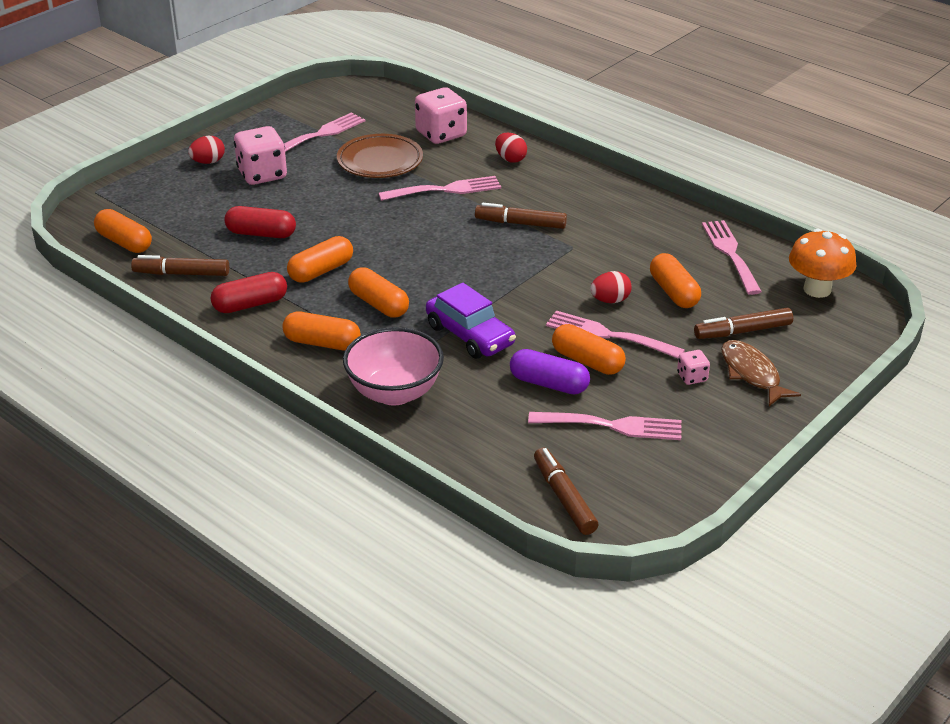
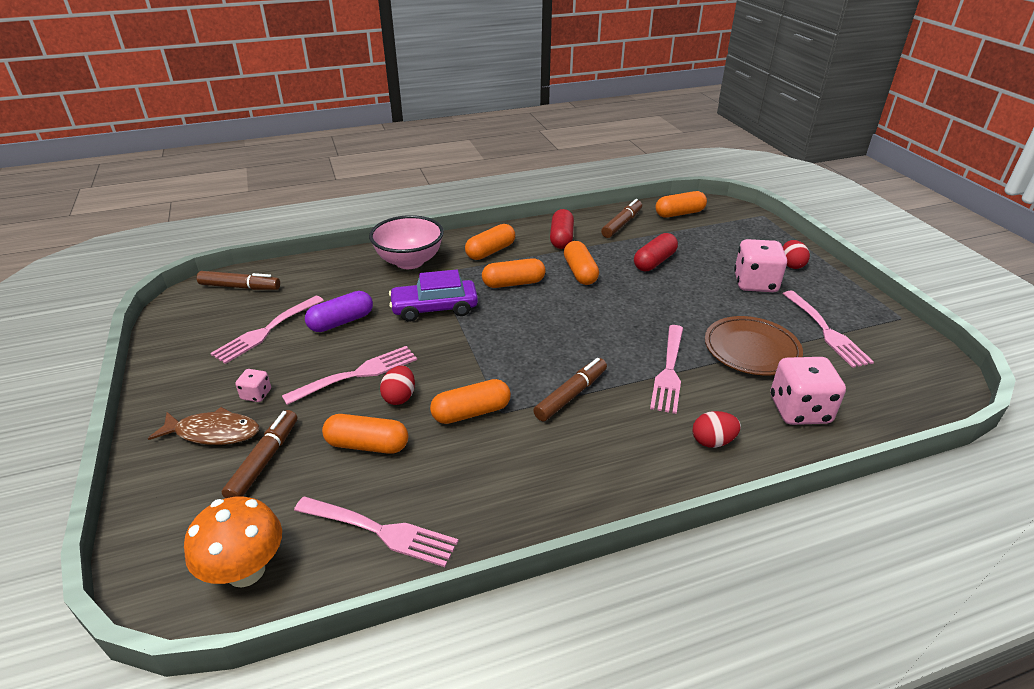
camera: 120 degrees right, 0 degrees up
(587, 361) = (341, 349): orange capsule -> orange capsule (471, 412)

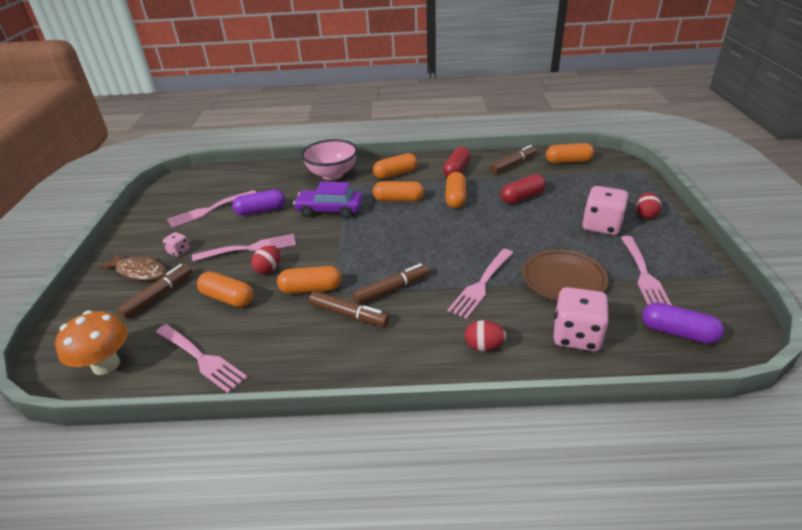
camera: 20 degrees right, 0 degrees up
(240, 287) = (211, 178): brown marker -> brown marker (349, 314)
(891, 387) = (678, 332): none -> purple capsule

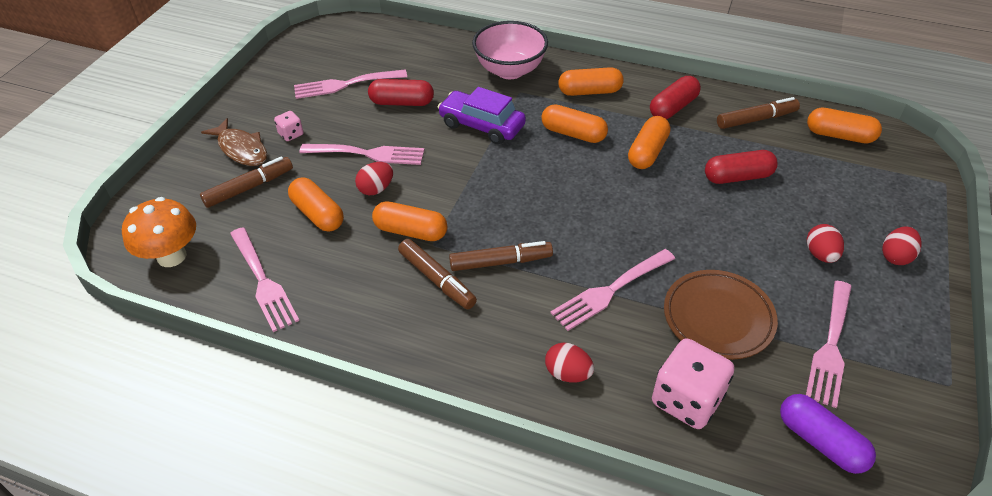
camera: 20 degrees right, 10 degrees up
(261, 210) = (402, 102): purple capsule -> red capsule
(601, 226) = (820, 254): pink dice -> red egg

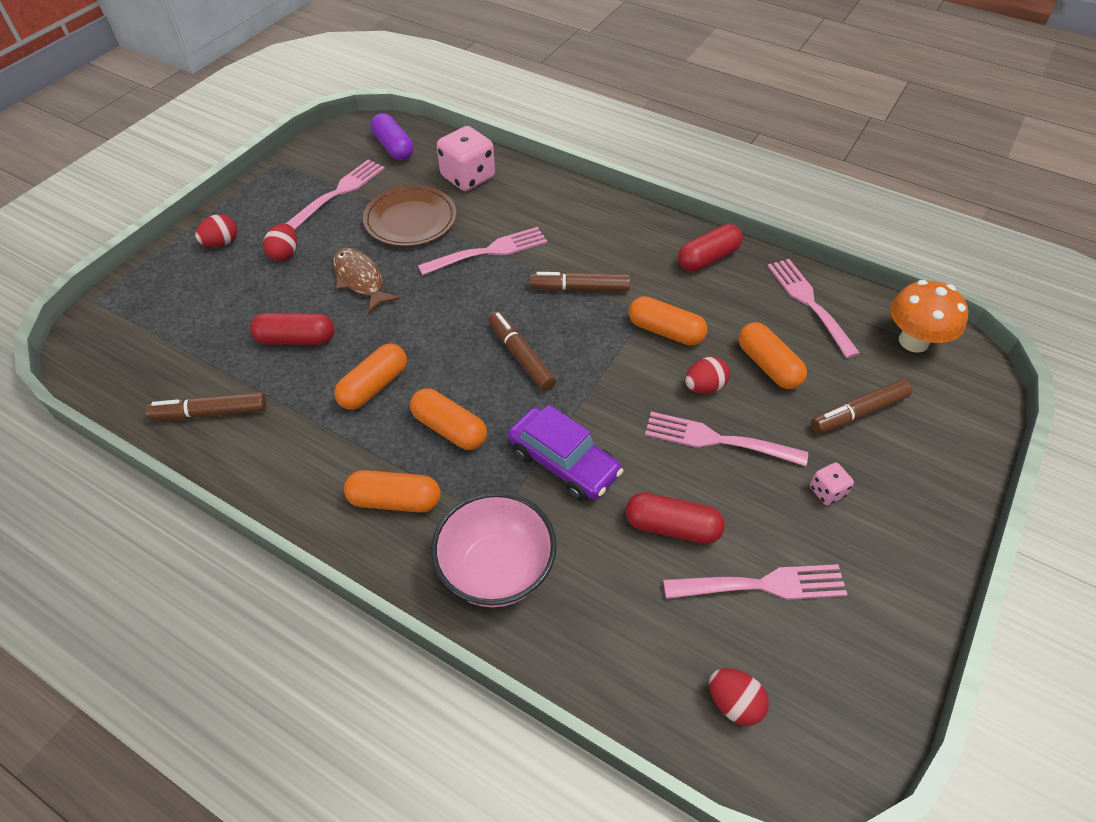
camera: 170 degrees left, 5 degrees up
(241, 149) = (889, 476): brown fish -> brown fish (360, 280)
(437, 279) = (642, 282): brown marker -> brown marker (521, 356)
(568, 373) = (547, 202): red egg -> red egg (734, 703)
(673, 108) = (299, 450): red capsule -> red capsule (708, 258)
(839, 135) = (137, 373): orange capsule -> none

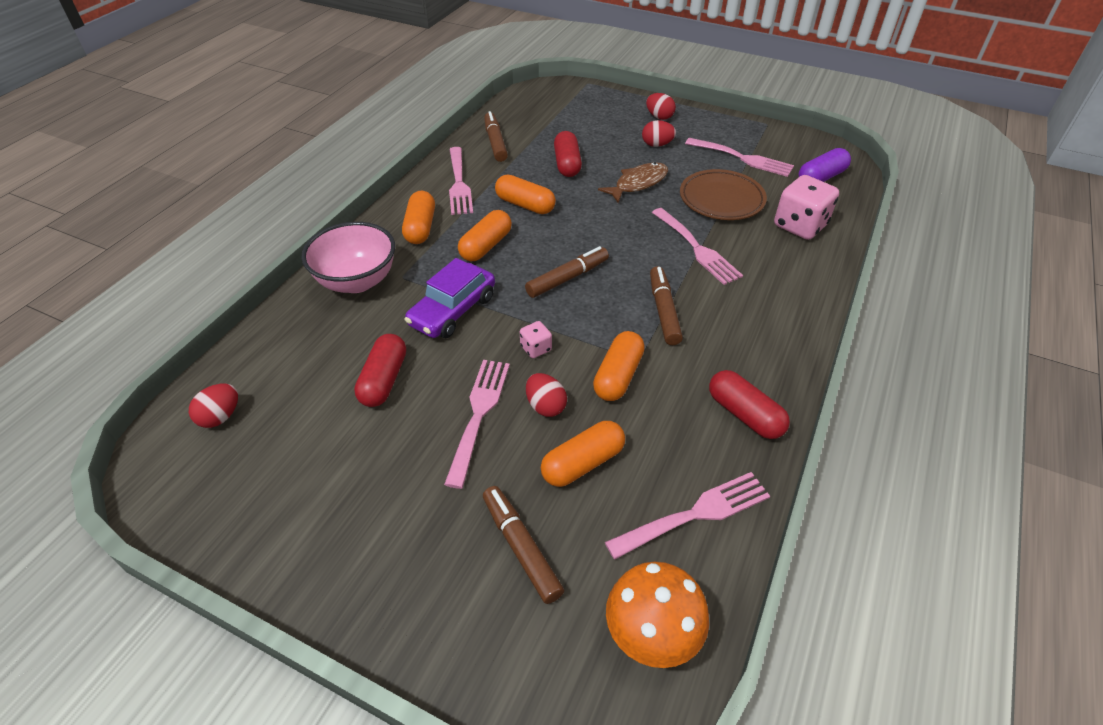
camera: 85 degrees right, 5 degrees down
(763, 585) = (319, 442): pink fork -> pink fork (459, 184)
(827, 491) = (414, 503): pink dice -> pink dice (536, 348)

